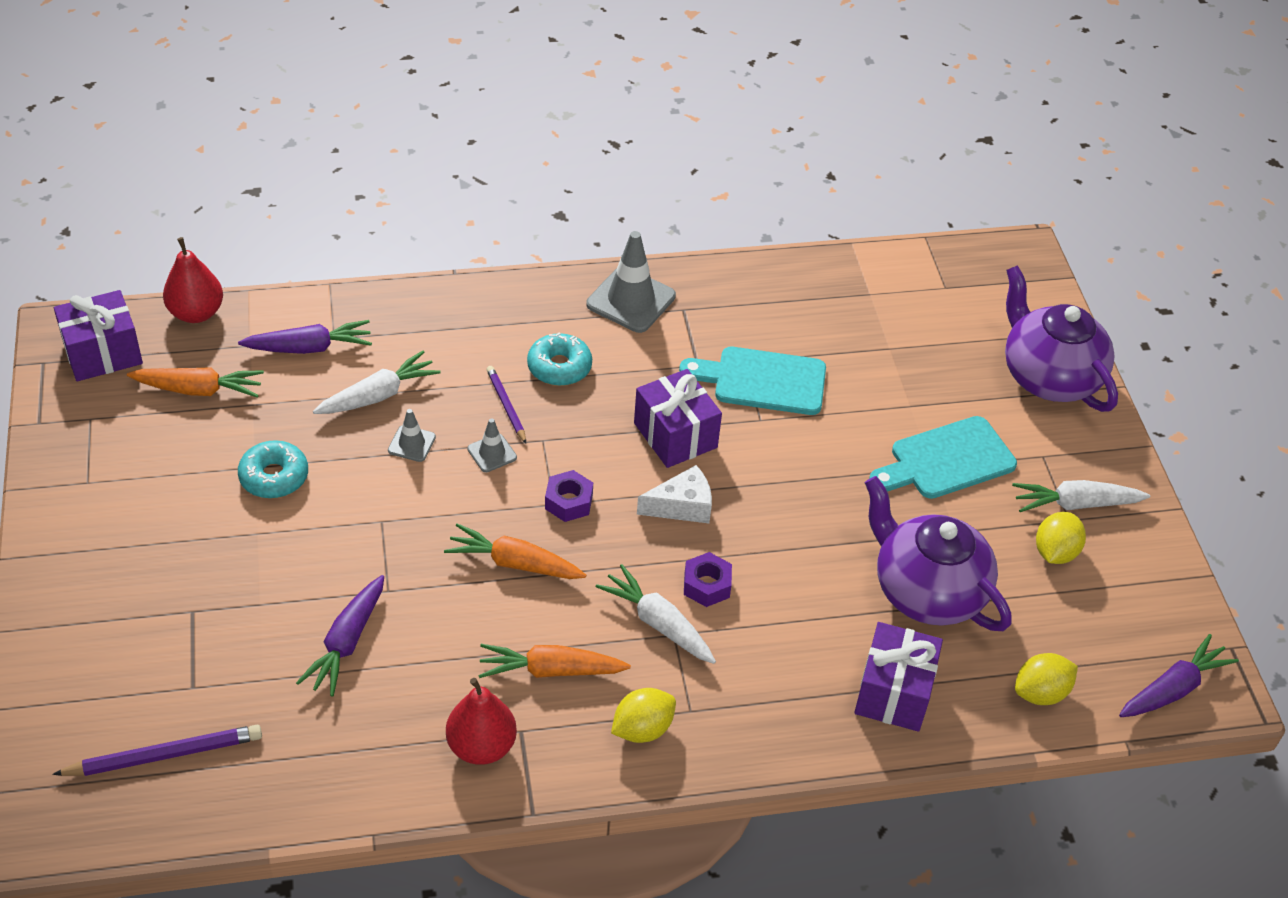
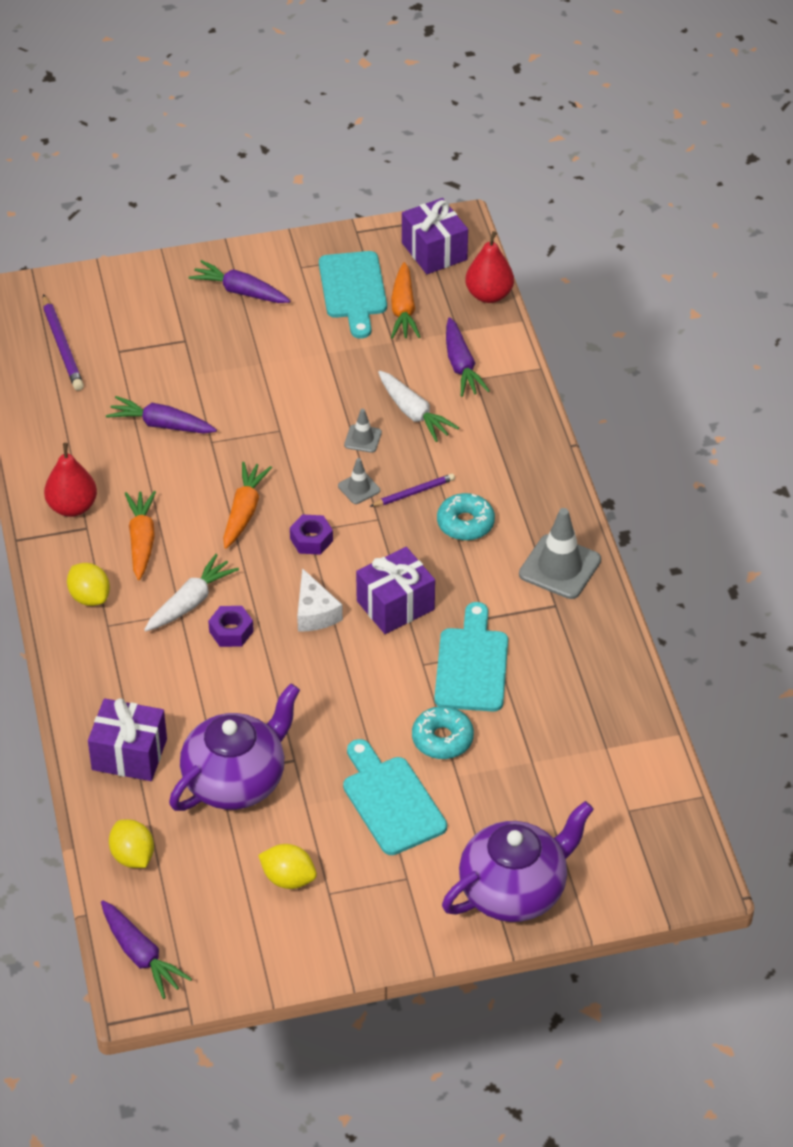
camera: 90 degrees right, 0 degrees up
(114, 547) = (240, 291): none -> purple carrot
(148, 433) = (353, 290): none -> turquoise cutting board
(274, 477) = (317, 364): turquoise donut -> turquoise donut (442, 739)
(1075, 504) = (348, 899): white carrot -> none

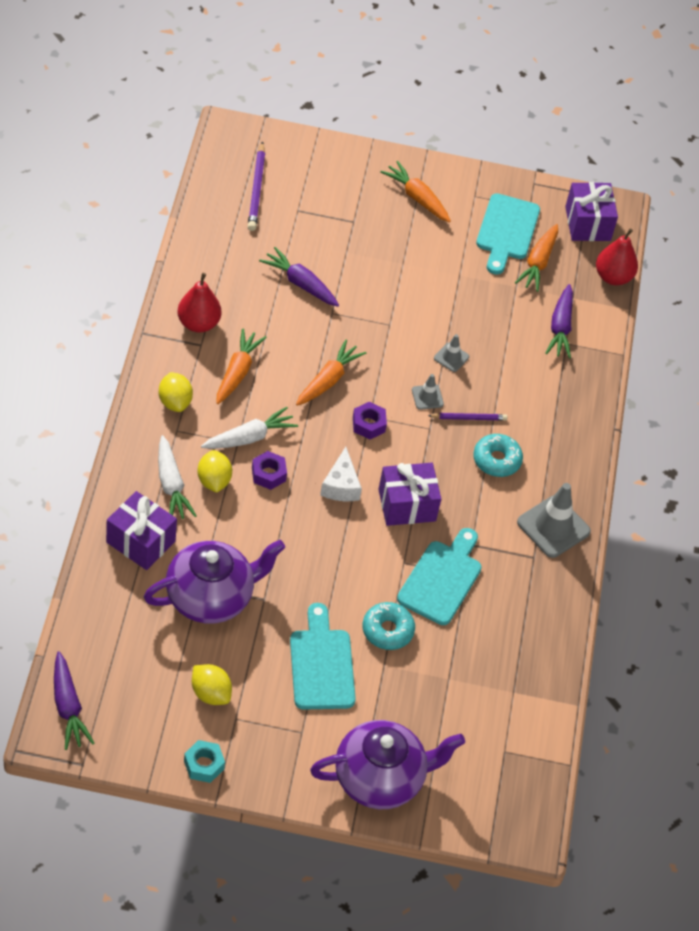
camera: 15 degrees right, 5 degrees up
(133, 856) = (102, 625): yellow lemon -> yellow lemon (213, 481)
(240, 291) = (417, 198): purple carrot -> orange carrot
(320, 954) = (204, 765): none -> turquoise nut
(413, 413) = (502, 352): white carrot -> white carrot (171, 485)

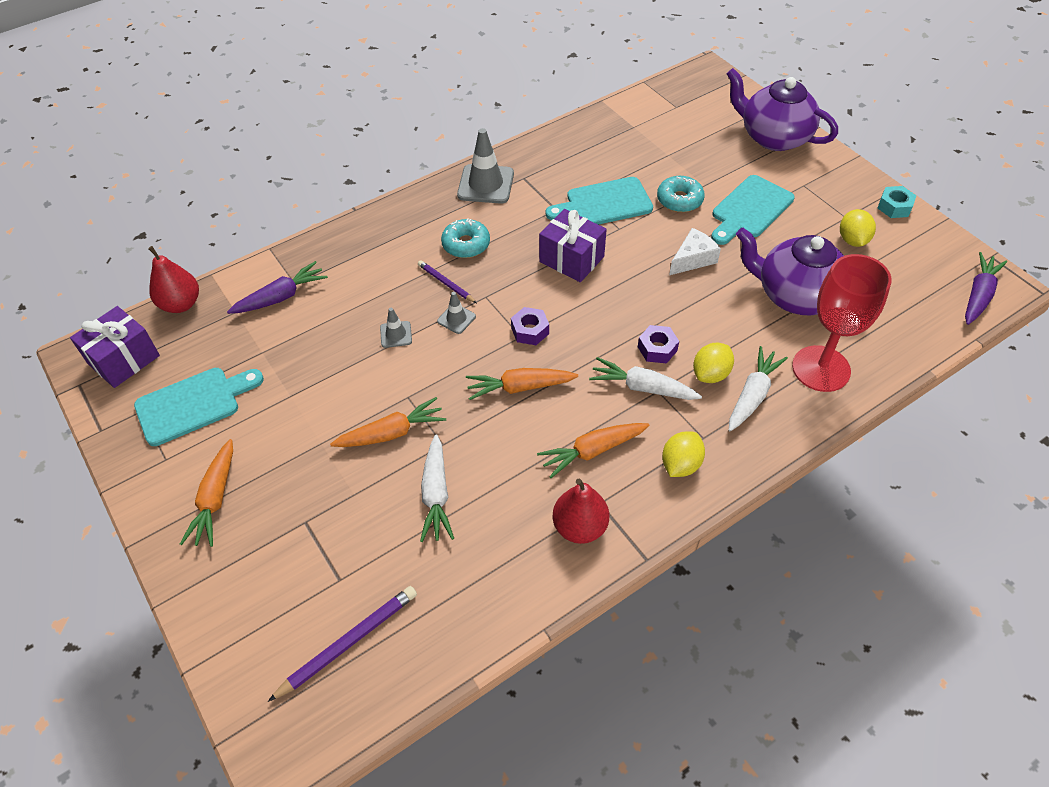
camera: 125 degrees left, 0 degrees up
(141, 541) = (821, 368): purple gift -> red goblet
(300, 283) = (436, 494): purple carrot -> white carrot
(341, 485) = (606, 303): white cheese -> white cheese (693, 259)
(538, 263) = (215, 357): orange carrot -> orange carrot (391, 433)

